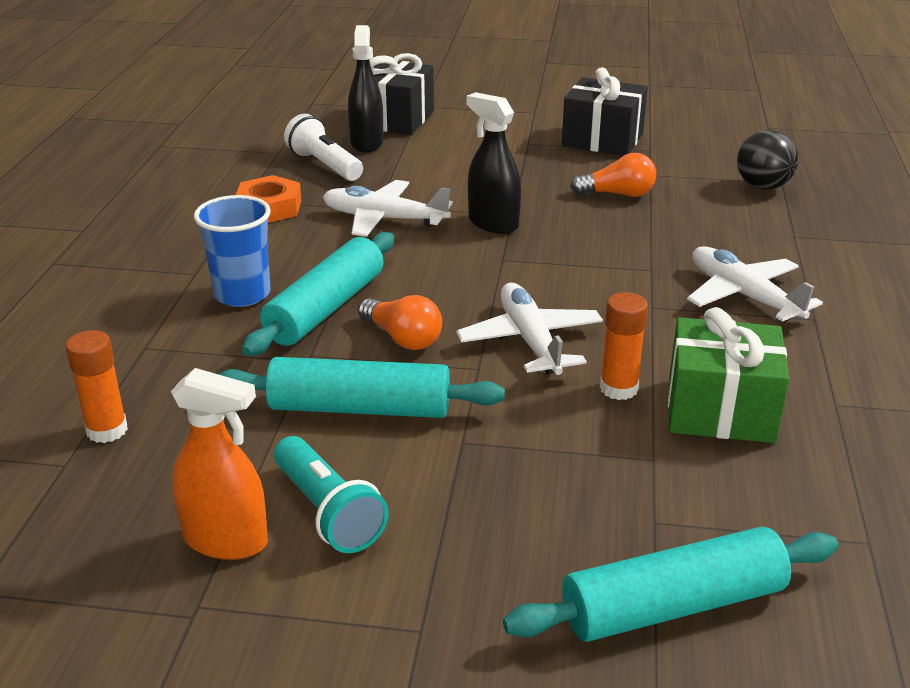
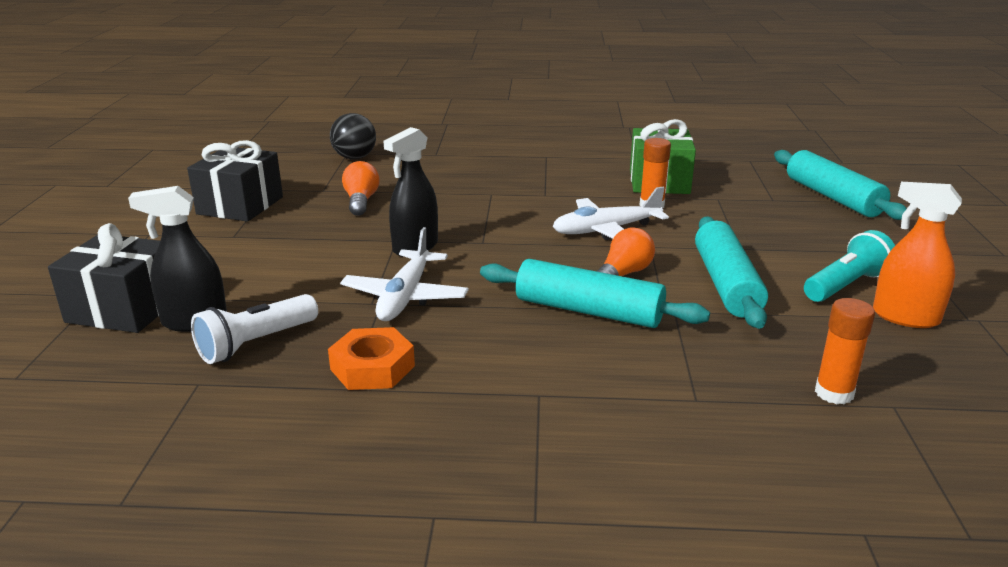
camera: 95 degrees left, 5 degrees down
(226, 540) = (905, 317): orange spray bottle -> orange spray bottle turned 75 degrees counterclockwise
(242, 294) = (576, 357): blue cup -> none
(743, 295) = (522, 171): white plane -> none

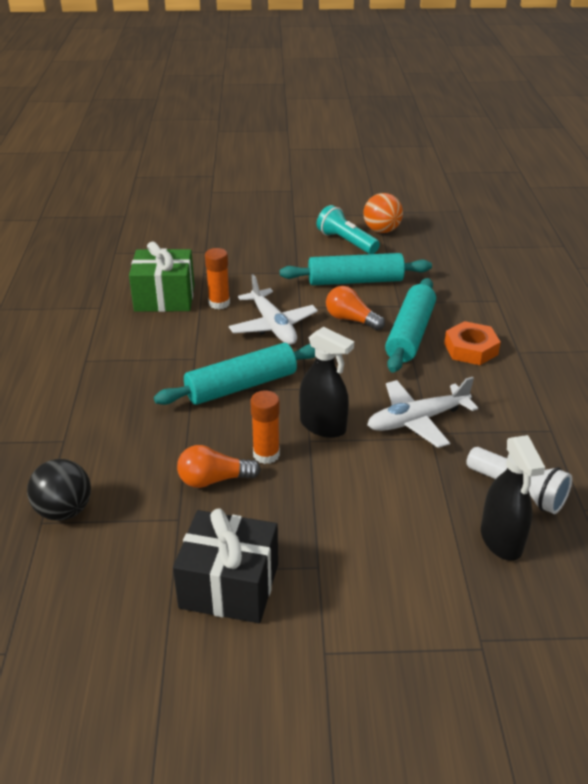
camera: 95 degrees left, 10 degrees up
(124, 309) = (499, 602): black gift -> none
(372, 367) = (522, 423): orange nut -> orange nut (471, 349)
(405, 297) = (417, 420): white plane -> white plane turned 150 degrees clockwise
(833, 197) = (201, 228): turquoise rolling pin -> turquoise rolling pin (241, 386)
(834, 393) = (471, 260): orange glue stick -> orange glue stick (266, 454)
(905, 317) = (381, 230): orange spray bottle -> orange ball

